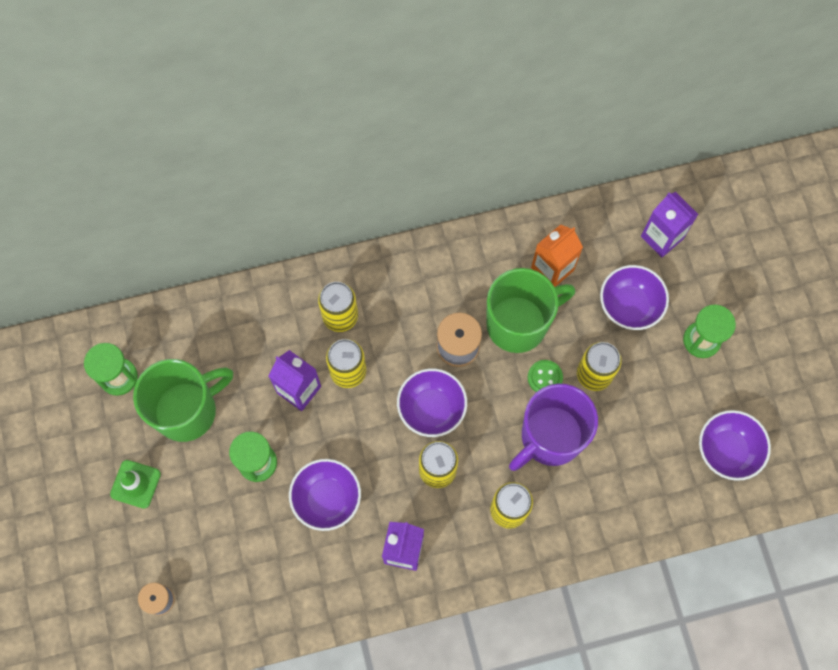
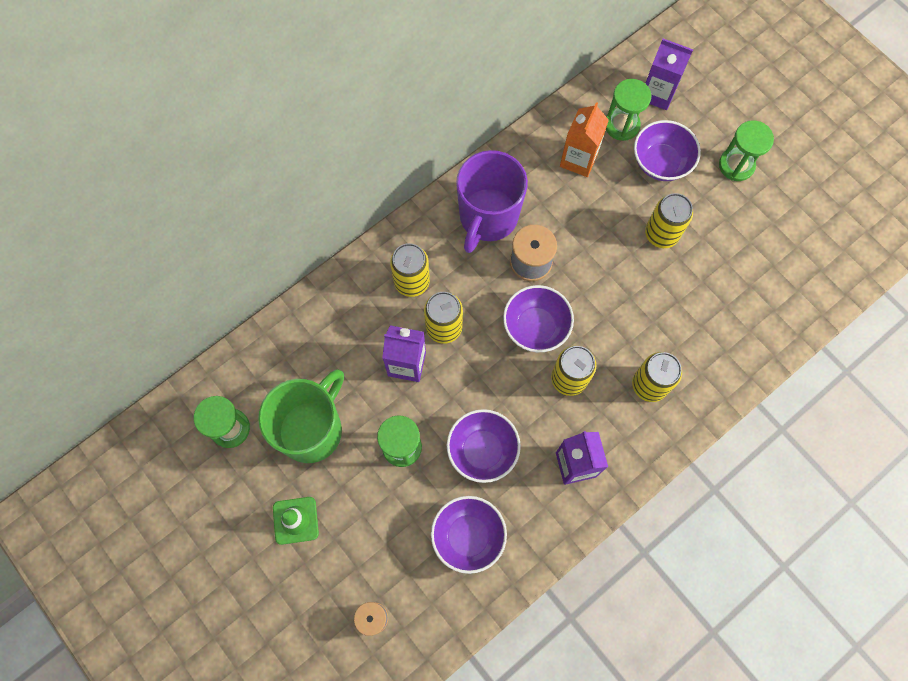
camera: 25 degrees left, 0 degrees up
(518, 324) = (574, 219): green mug -> none
(545, 377) = (621, 255): green button -> none
(550, 437) = (652, 305): purple mug -> purple mug (487, 218)
(610, 253) = (622, 125): none -> green hourglass
(727, 450) = (806, 248): purple bowl -> purple bowl (468, 536)

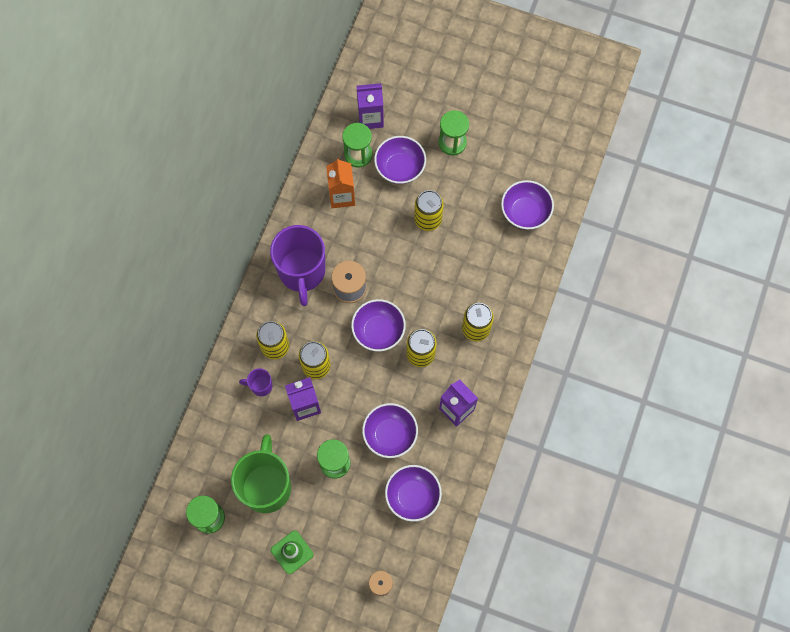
camera: 30 degrees left, 0 degrees up
(371, 316) = (260, 386): none -> purple mug
(780, 285) = (525, 212): none -> purple bowl

